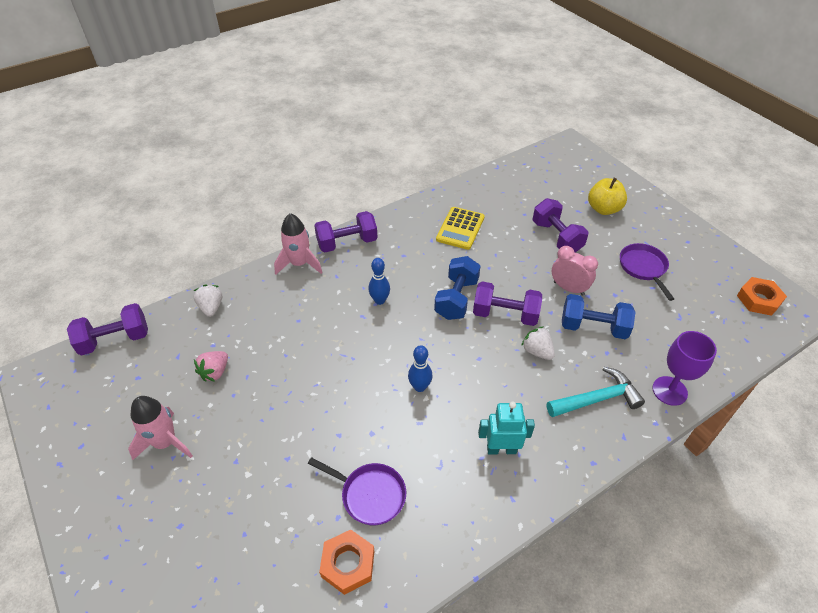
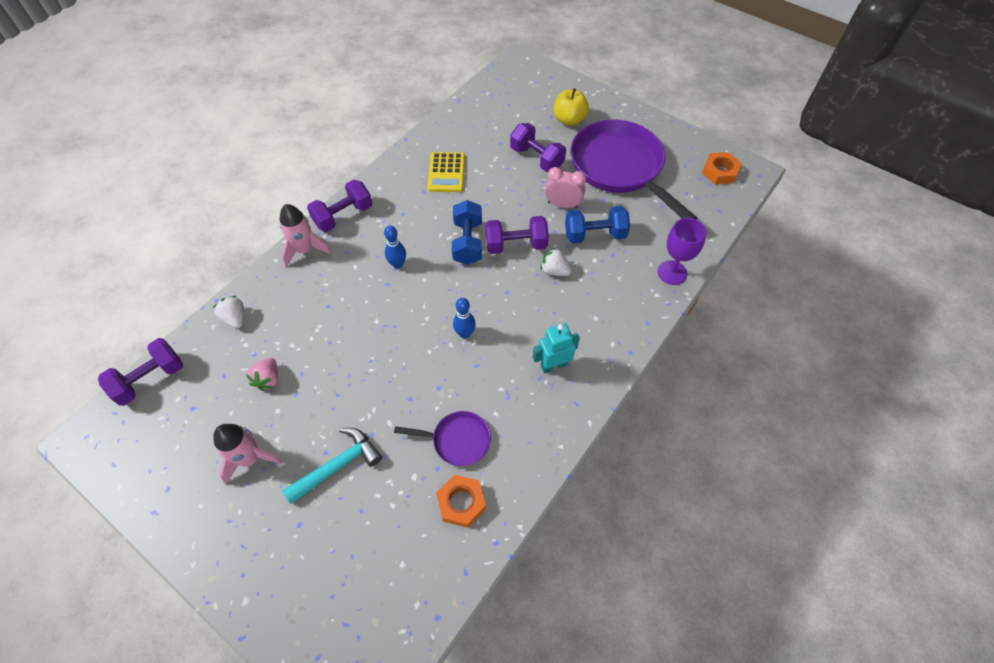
camera: 20 degrees left, 10 degrees up
(597, 399) = (617, 297): turquoise hammer -> turquoise hammer (338, 465)
(643, 268) = (620, 168): purple pan -> purple pan, size x2.13

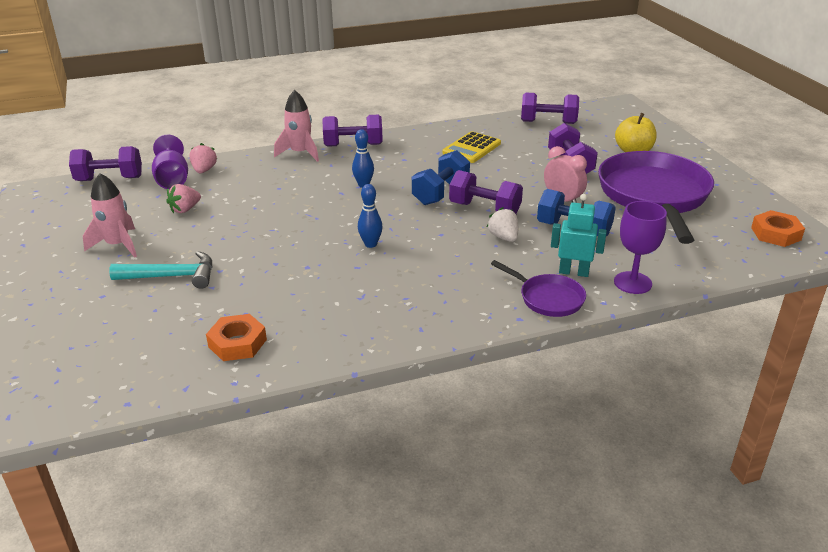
camera: 35 degrees right, 25 degrees down
(216, 346) = (172, 179): none -> purple goblet
(235, 318) = (204, 170): white strawberry -> pink strawberry
(457, 440) = (282, 304): purple pan -> purple pan (548, 298)
(480, 110) = (548, 122): none -> purple dumbbell
(553, 365) = (428, 295): turquoise robot -> turquoise robot (573, 272)

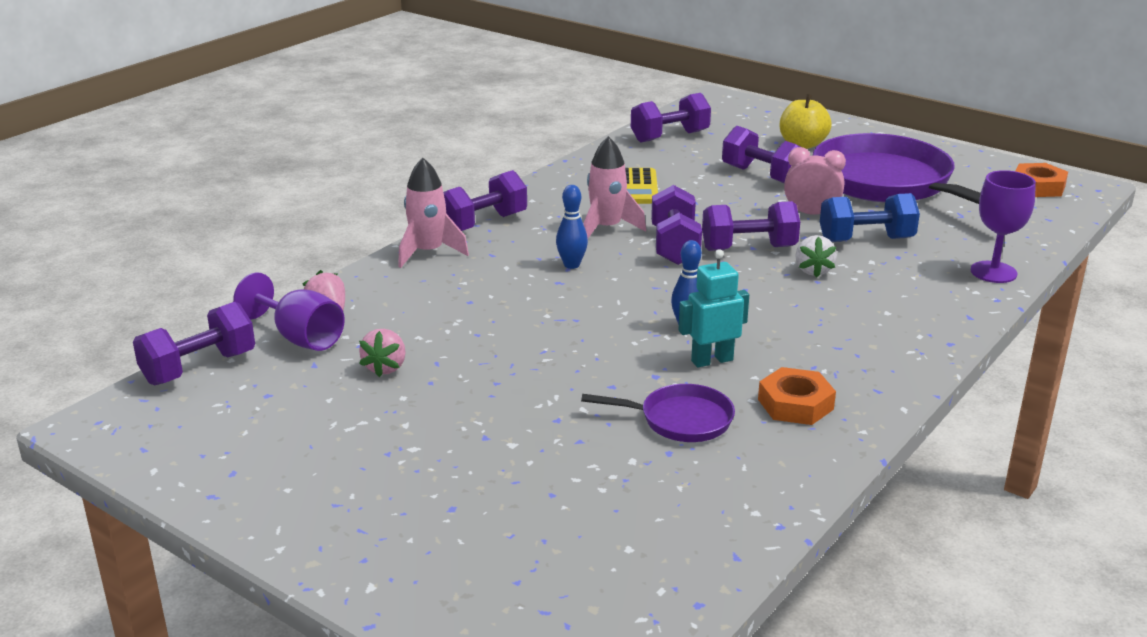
camera: 35 degrees left, 5 degrees down
(118, 245) = (365, 442): pink rocket -> pink rocket (606, 228)
(172, 276) = (508, 449): turquoise hammer -> none
(237, 343) = (714, 486): orange nut -> orange nut (795, 404)
(441, 193) = (675, 246): blue dumbbell -> purple dumbbell
(503, 237) = (813, 270): white strawberry -> white strawberry turned 120 degrees counterclockwise
(548, 298) = (945, 314): purple pan -> purple pan (680, 420)
(573, 272) = (929, 281): turquoise robot -> turquoise robot (712, 360)

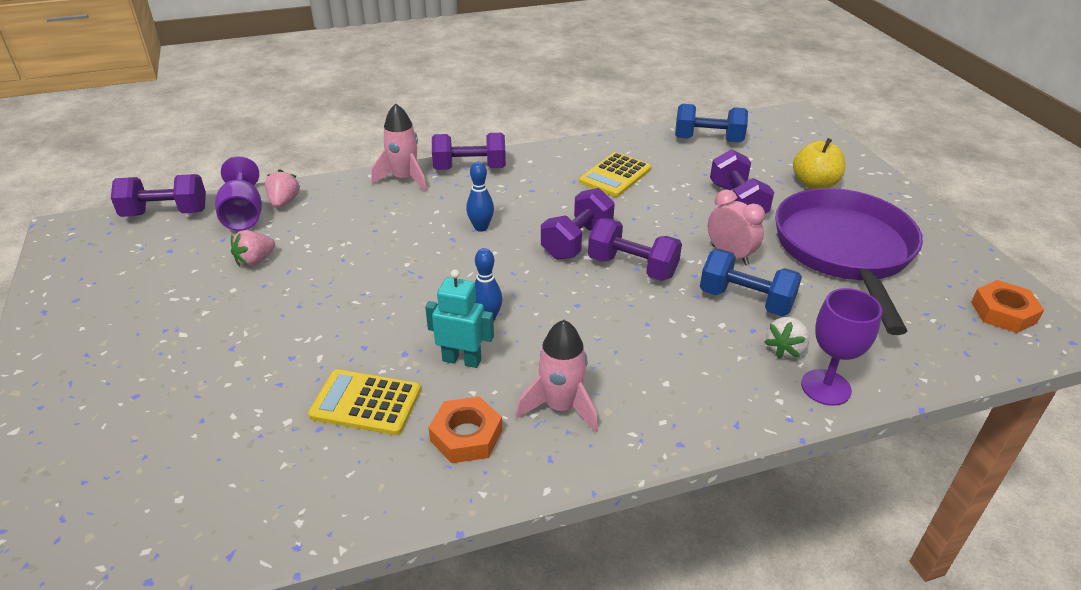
camera: 35 degrees right, 10 degrees up
(606, 228) = (548, 205): pink rocket -> pink rocket (560, 407)
(670, 137) = (708, 140): purple dumbbell -> blue dumbbell
(680, 420) = (366, 403): purple pan -> yellow calculator
(813, 270) = (657, 311): white strawberry -> white strawberry (785, 349)

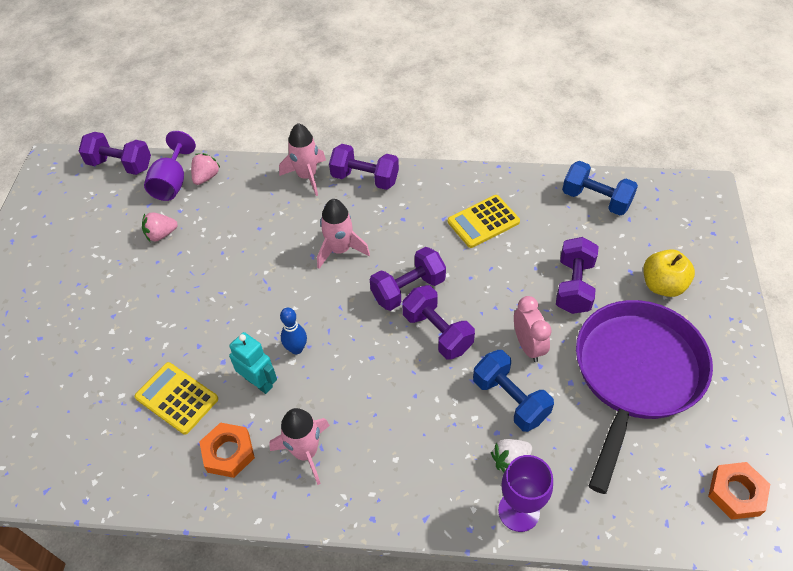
camera: 25 degrees right, 15 degrees up
(481, 227) = (340, 250): blue bowling pin -> pink rocket

